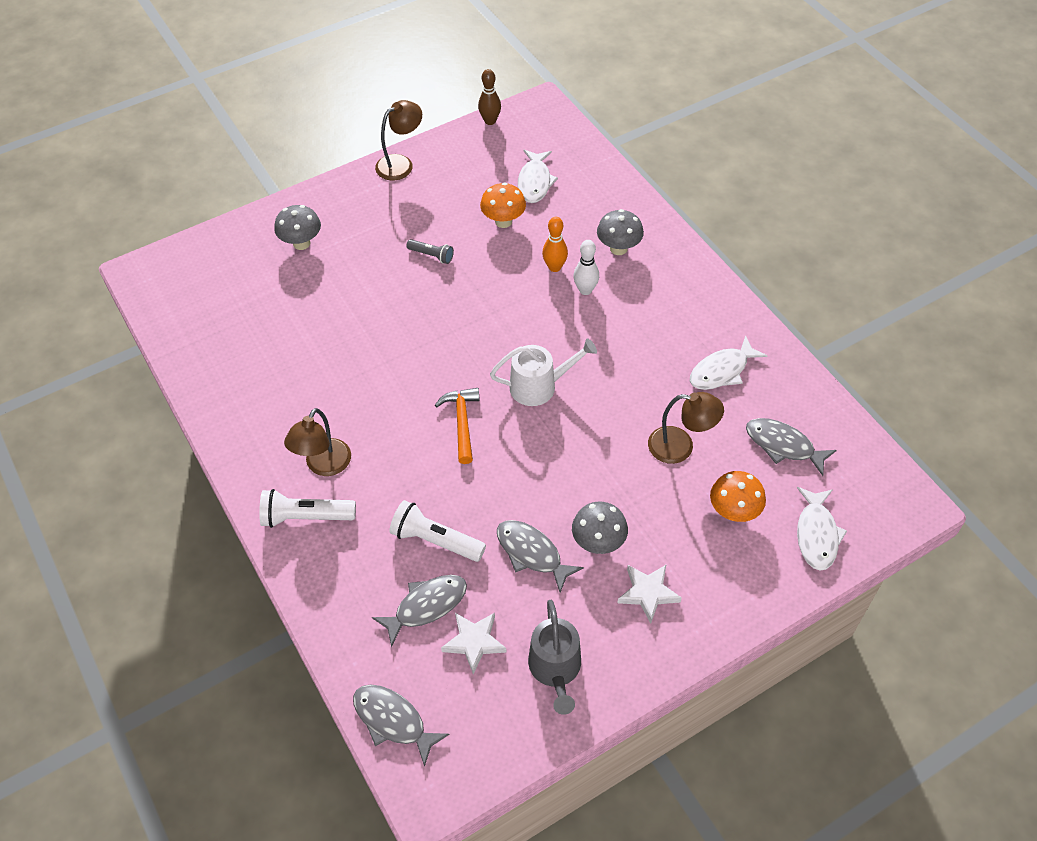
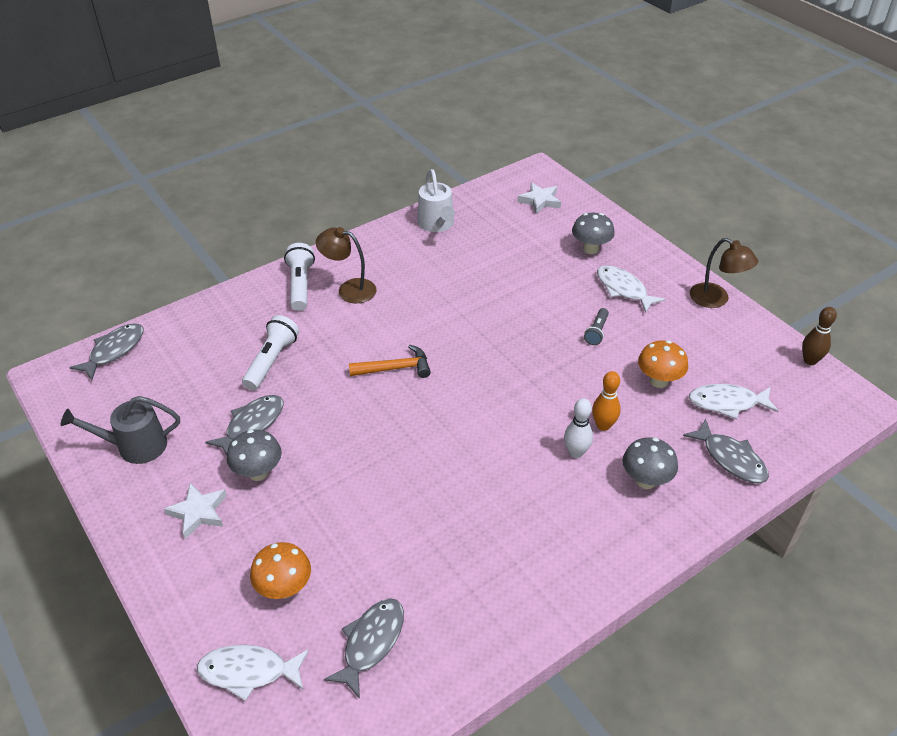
camera: 85 degrees right, 10 degrees down
(426, 606) = (209, 361): grey fish -> grey fish (730, 459)
(474, 642) = (171, 392): white star -> white star (540, 201)
(539, 386) = (441, 420): white watering can -> white watering can (437, 224)
(680, 446) = (369, 540): brown lamp -> none
(722, 371) = (476, 582): white fish -> white fish (623, 289)

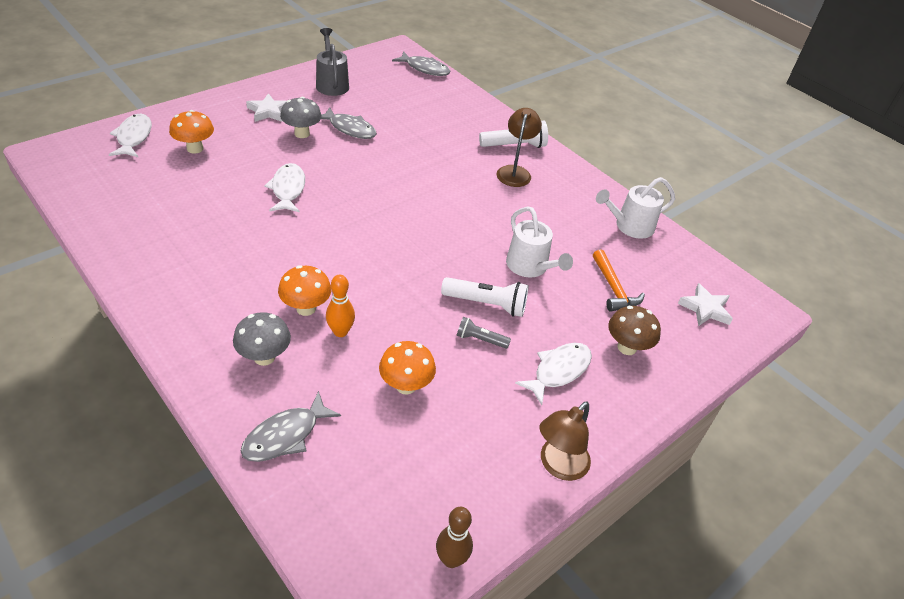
camera: 80 degrees right, 0 degrees up
(271, 361) = (419, 135): white flashlight -> white flashlight (486, 304)
(371, 643) = (137, 186): grey fish -> none
(395, 368) = (414, 198): orange hammer -> orange hammer (613, 289)
(499, 293) = (530, 267): none -> white watering can
(576, 452) = (306, 308): white bowling pin -> orange mushroom
(590, 249) = (627, 347): grey mushroom -> brown mushroom
(727, 403) = (371, 447): white fish -> white fish (288, 189)

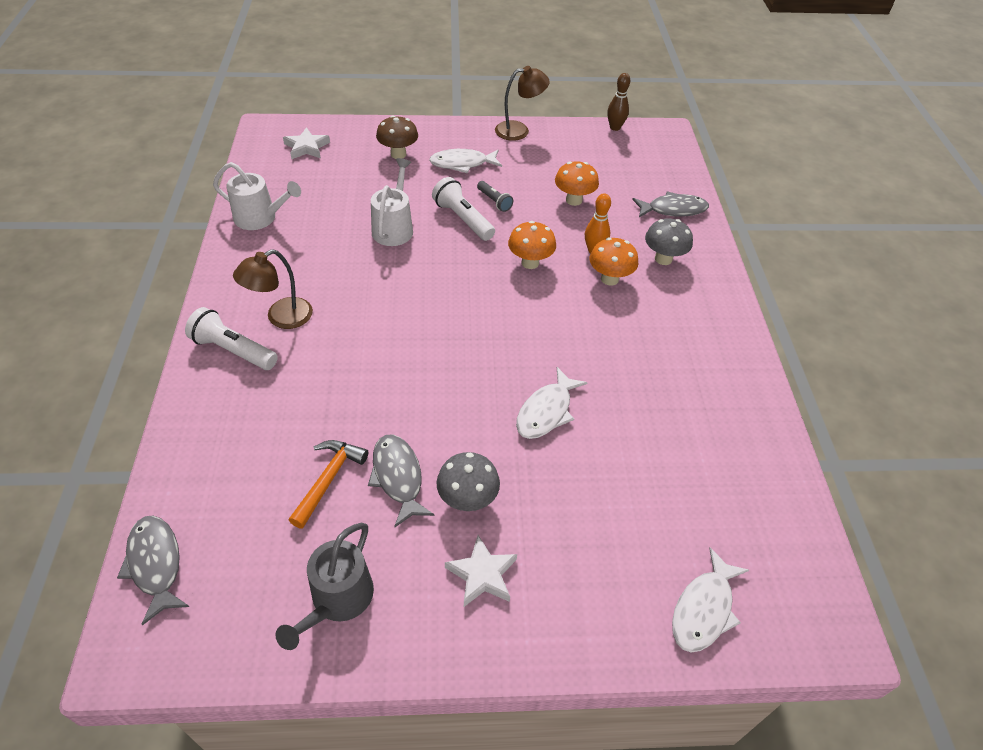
camera: 140 degrees left, 5 degrees up
(195, 148) = (625, 539): orange mushroom -> orange mushroom (530, 263)
(613, 289) = (351, 186): orange hammer -> orange hammer (328, 479)

